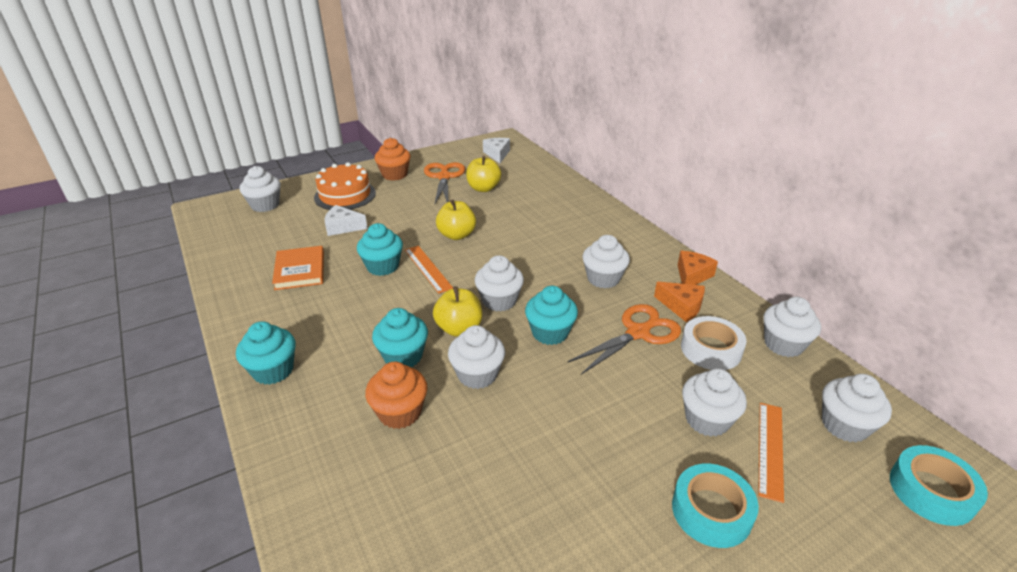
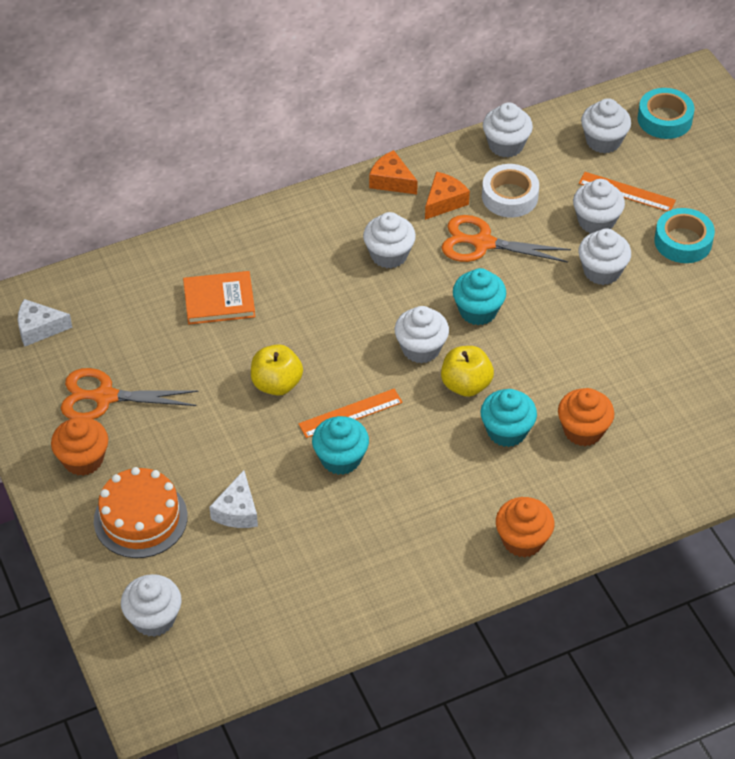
camera: 85 degrees left, 15 degrees up
(273, 370) = (522, 540): turquoise cupcake -> orange cupcake
(300, 270) = (339, 545): orange book -> orange book (219, 300)
(477, 374) = (536, 372): white cupcake -> white cupcake (602, 271)
(483, 188) = (151, 351): yellow apple -> none
(638, 333) = (482, 243): orange scissors -> orange scissors turned 45 degrees counterclockwise

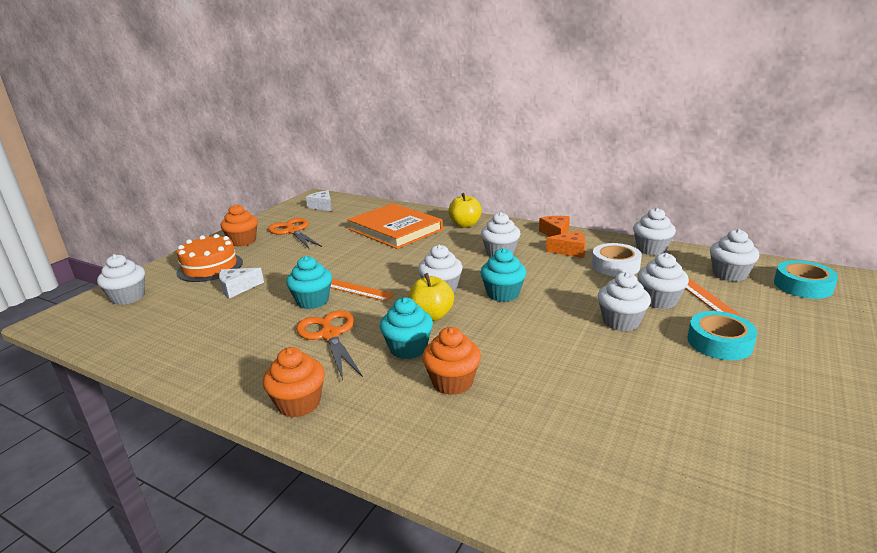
camera: 55 degrees right, 25 degrees down
(219, 300) = (395, 229): orange book -> orange book, size x1.72
(276, 384) = (353, 262): yellow apple -> yellow apple (465, 224)
(482, 243) = (561, 273): orange scissors -> orange scissors (330, 335)

